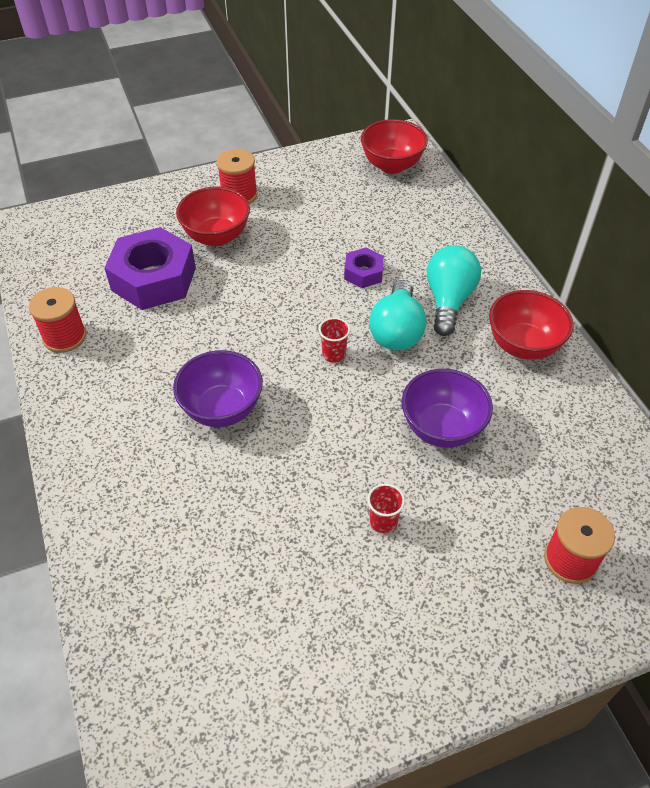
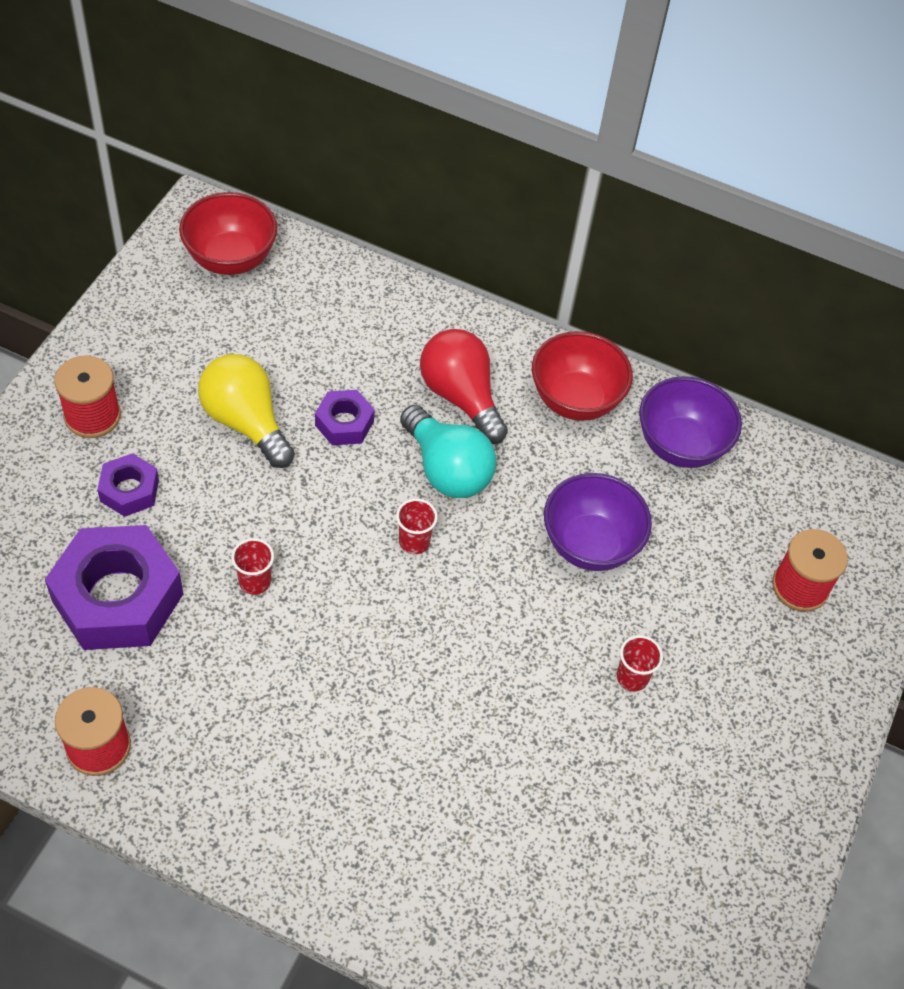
camera: 50 degrees left, 5 degrees up
(216, 236) = (129, 490): red bowl -> purple nut
(222, 409) = (370, 688): purple bowl -> purple bowl (680, 445)
(226, 316) = (255, 582): none -> red cup
(310, 241) = (246, 422): none -> yellow light bulb
(448, 300) = (461, 397): turquoise light bulb -> red light bulb

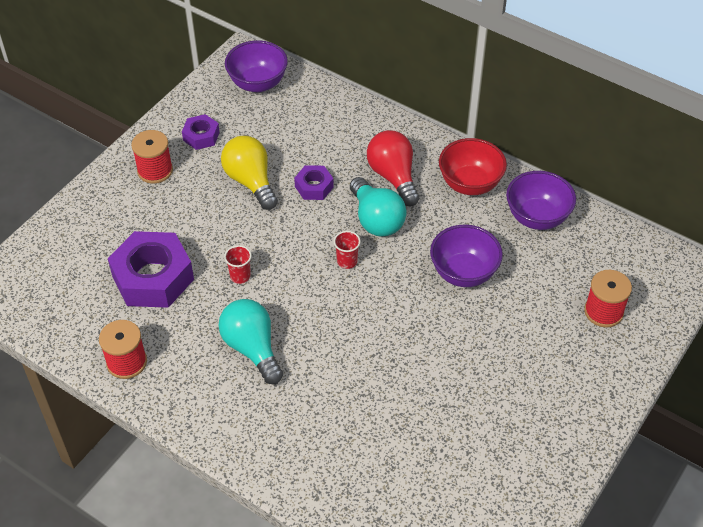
camera: 15 degrees right, 5 degrees down
(129, 490) = (170, 216): purple nut -> purple nut (201, 136)
(231, 259) = (258, 83): red bowl -> purple bowl
(293, 701) = (252, 348): none -> turquoise light bulb
(632, 677) = (477, 356): red cup -> none

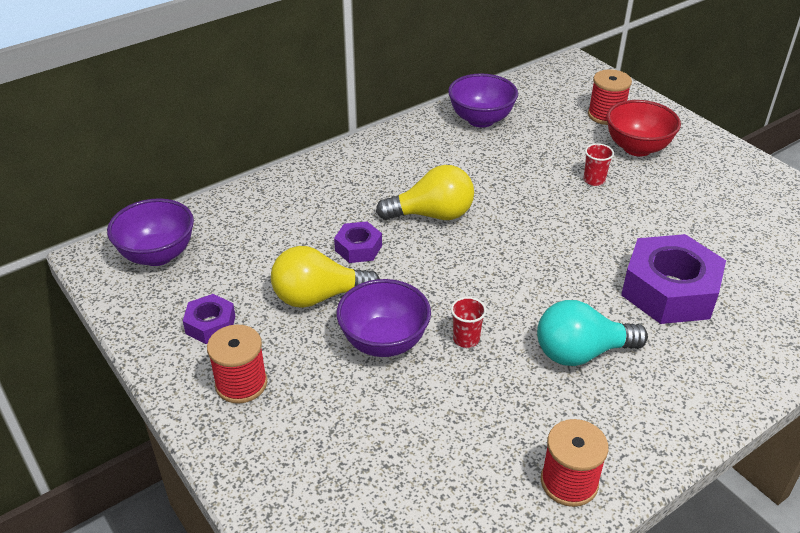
camera: 70 degrees left, 10 degrees down
(153, 277) = (433, 424): purple nut -> purple nut (669, 290)
(347, 261) = (481, 249): red cup -> red cup (594, 180)
(376, 219) = (432, 215): turquoise light bulb -> yellow light bulb
(393, 177) = (378, 189): red light bulb -> none
(463, 273) = (530, 177): purple bowl -> purple bowl (384, 342)
(470, 184) = (417, 145): red bowl -> red bowl (637, 148)

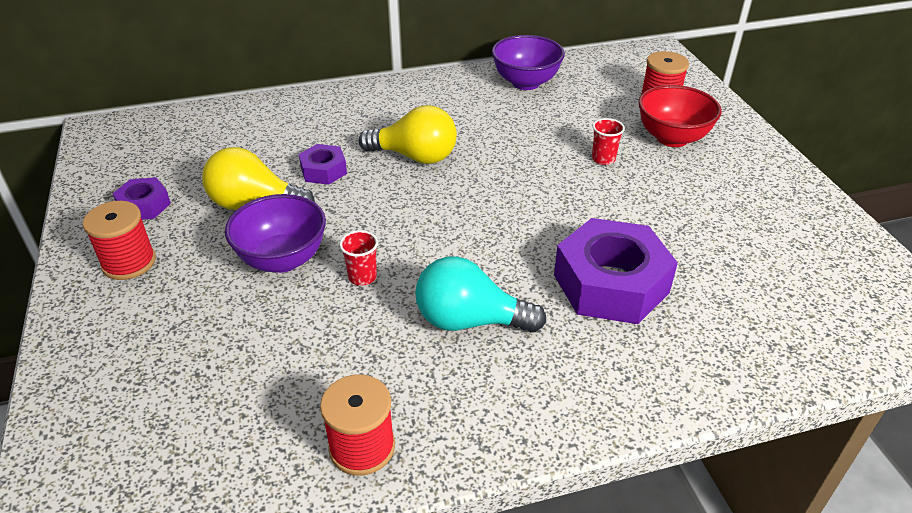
camera: 20 degrees right, 0 degrees up
(158, 255) = (148, 138): purple bowl -> none

